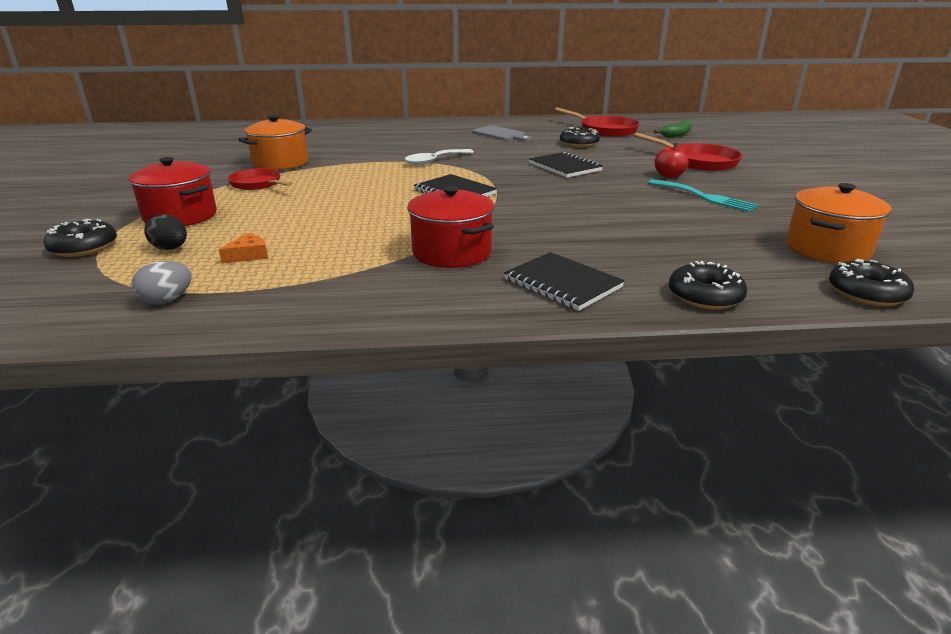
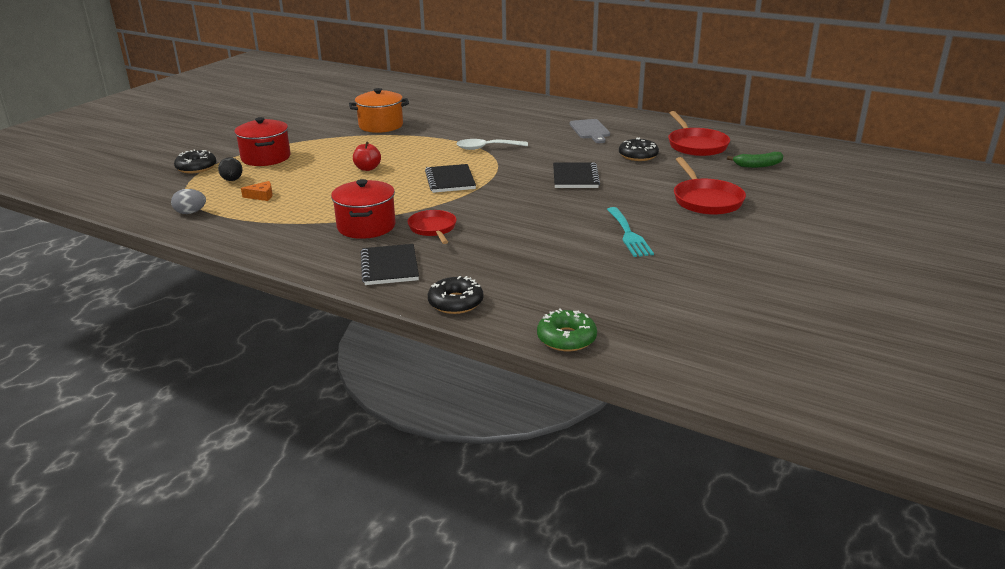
camera: 35 degrees right, 0 degrees up
(258, 184) = (340, 142): red pan -> red pan (433, 229)
(669, 176) = (645, 207): red apple -> red apple (367, 168)
(827, 249) = (620, 303): orange pot -> none
(866, 293) = (566, 338): black donut -> green donut

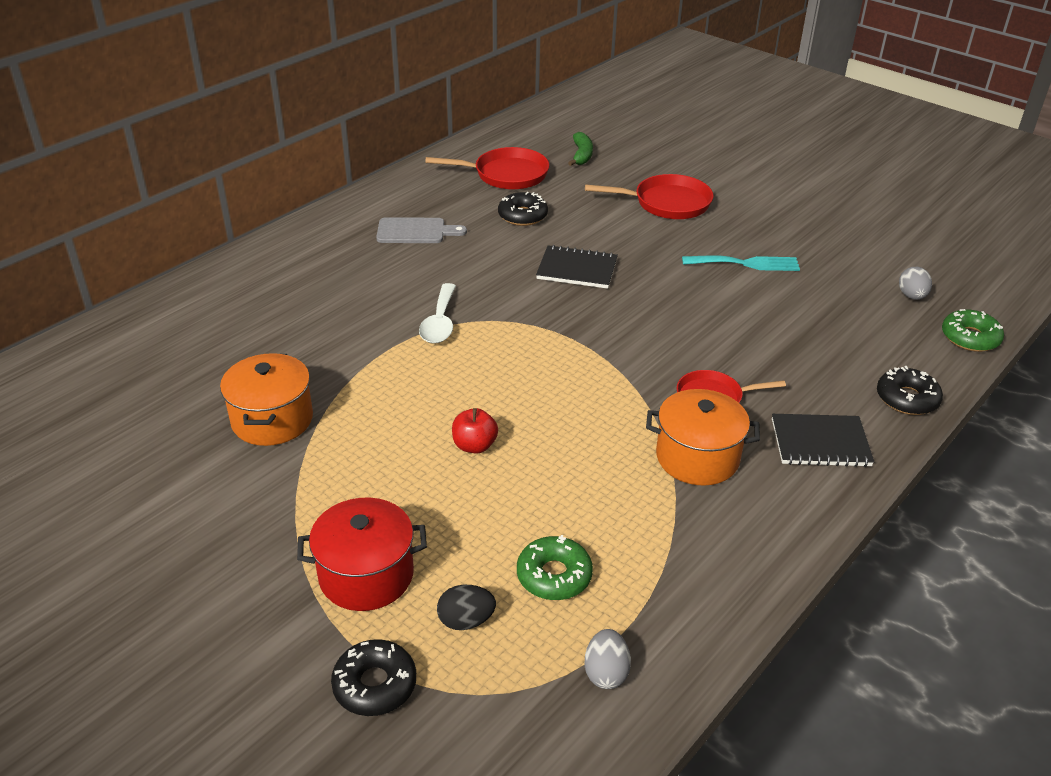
camera: 80 degrees left, 10 degrees up
(261, 196) = (554, 575): orange cheese -> green donut
(366, 226) = (697, 457): red pot -> orange pot
(450, 180) = (553, 368): black notebook -> none
(624, 310) = (911, 296): none -> grey egg

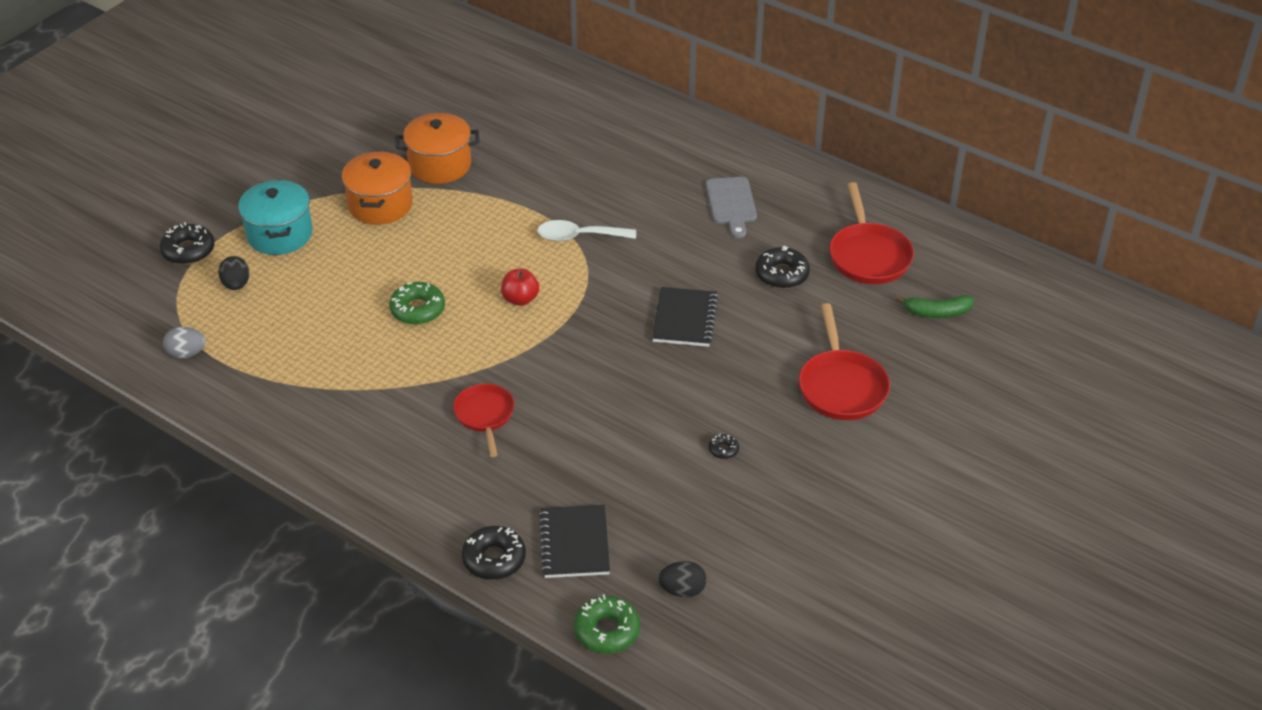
camera: 85 degrees right, 5 degrees up
(366, 575) = (279, 234): red pot -> turquoise pot
(474, 446) = (413, 272): red apple -> red apple (520, 299)
(554, 575) = (274, 324): green donut -> green donut (417, 309)
(697, 457) = (403, 403): orange pot -> orange pot (380, 205)
(746, 263) = (723, 449): turquoise fork -> black donut
(820, 443) = (425, 486): black notebook -> black notebook (574, 543)
(911, 296) = (682, 590): grey egg -> black egg

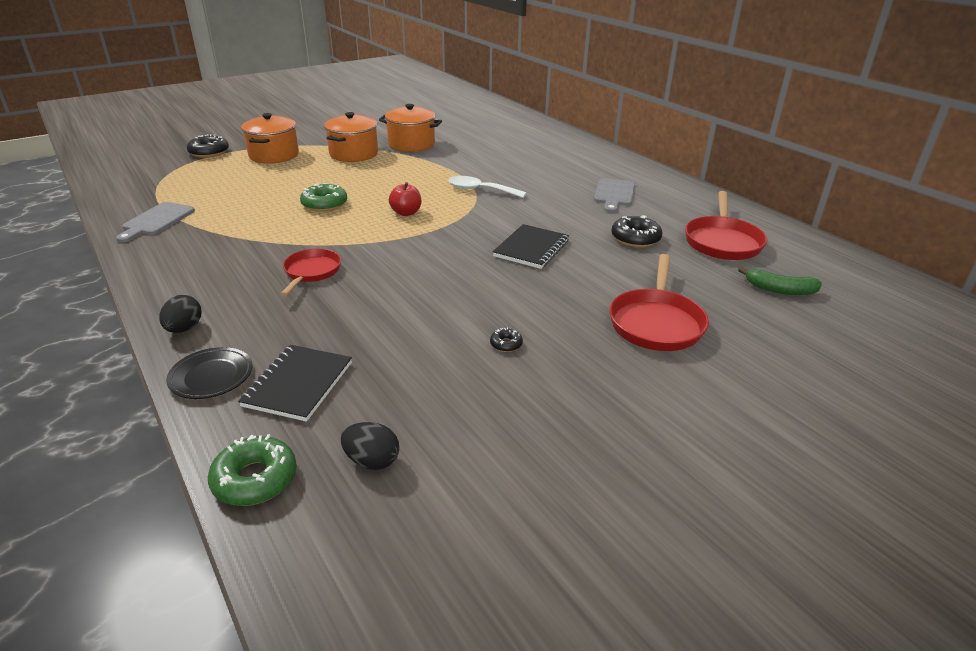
camera: 20 degrees right, 10 degrees down
(186, 353) = (142, 195): grey egg -> none
(236, 285) = (218, 171): black egg -> black egg (184, 329)
(248, 390) = (156, 221): none -> grey cutting board
(279, 234) = (274, 155): turquoise pot -> orange pot
(494, 559) = (211, 376): black donut -> black plate

